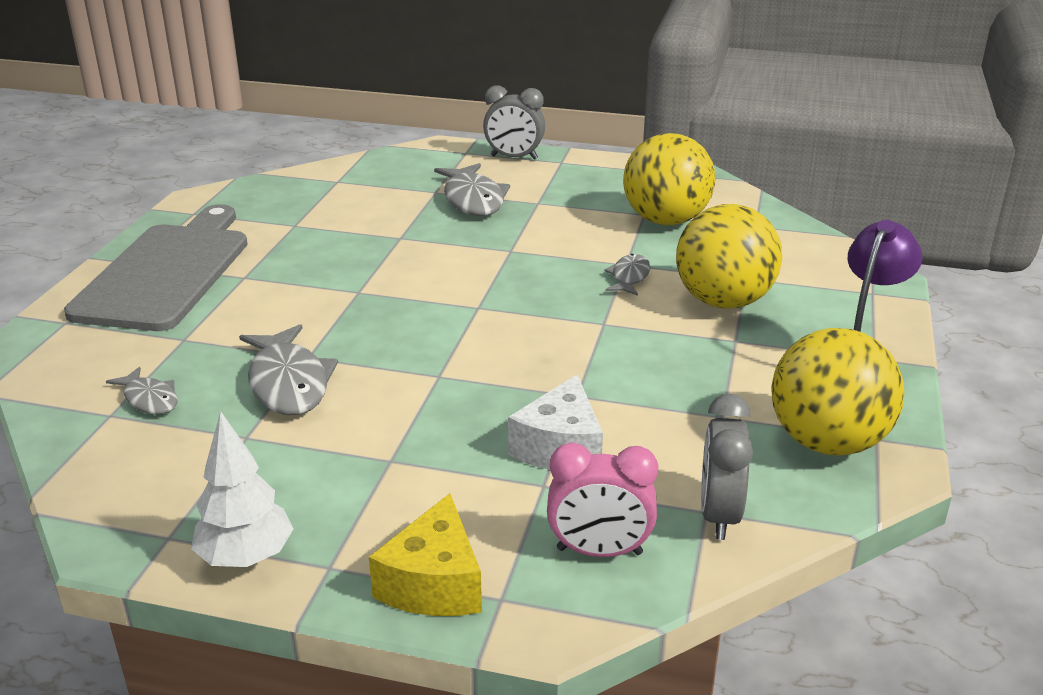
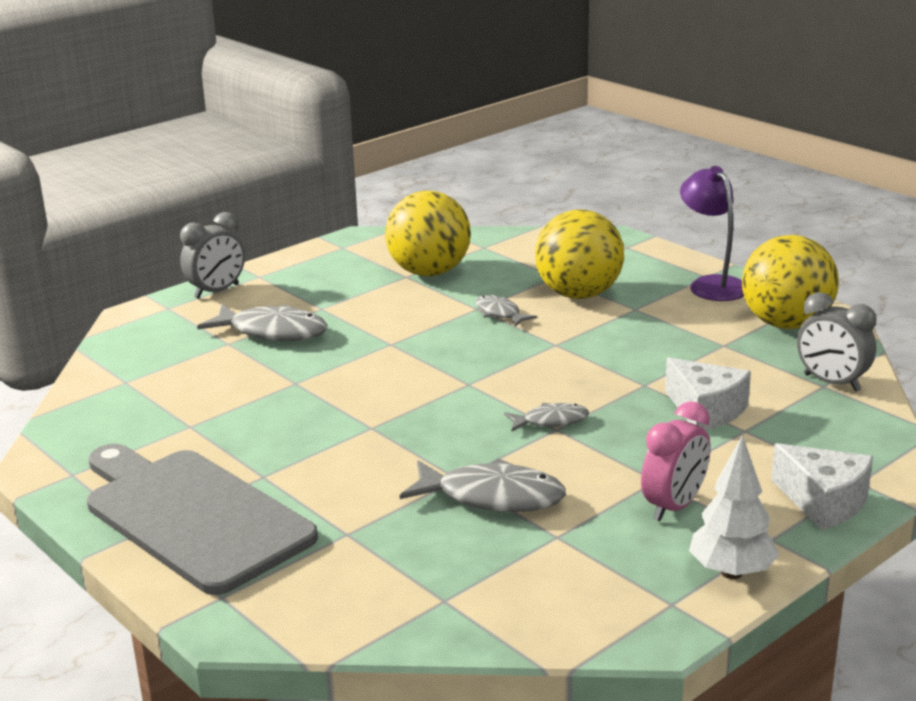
camera: 55 degrees left, 5 degrees down
(149, 399) = (440, 573): grey fish -> grey fish (551, 421)
(434, 583) = (824, 502): yellow cheese -> white cheese
(599, 551) = (836, 433): pink clock -> pink clock (674, 506)

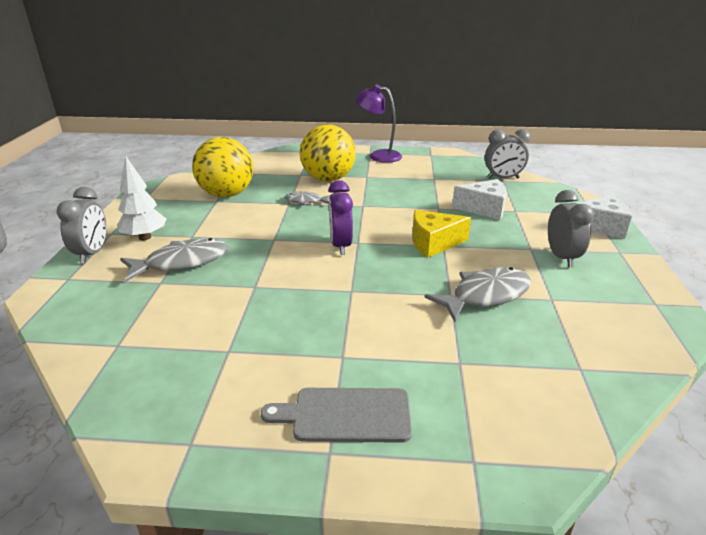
camera: 45 degrees left, 5 degrees up
(192, 516) = (346, 415): grey cutting board -> grey cutting board, size x0.54
(444, 379) = (341, 245): none -> purple clock
(551, 421) = (433, 243): grey fish -> yellow cheese
(674, 506) = (561, 257): pink clock -> grey clock
(731, 572) = (640, 275): white tree -> white tree (145, 237)
(786, 324) = (439, 161): yellow ball -> none

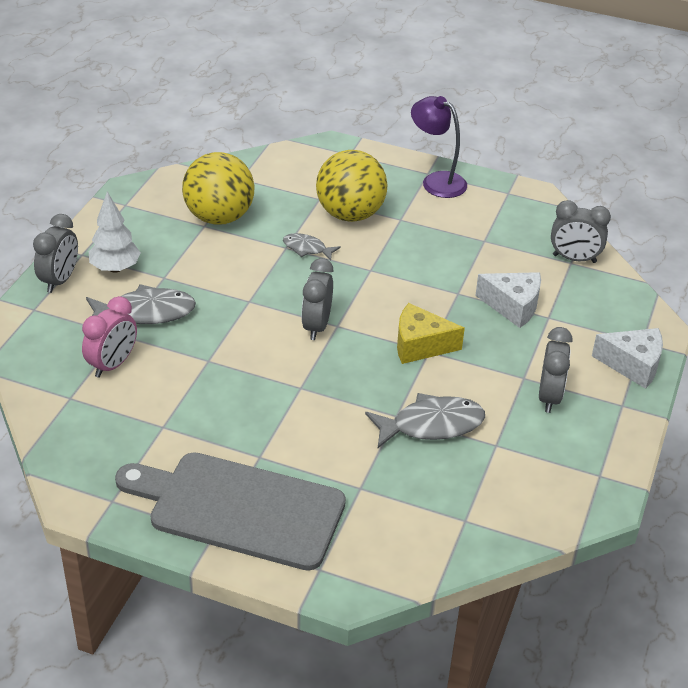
camera: 15 degrees right, 10 degrees up
(158, 307) = (112, 364): none -> pink clock
(341, 245) = (317, 326): purple clock -> grey clock
(346, 415) = (239, 509): grey cutting board -> grey cutting board, size x1.84

